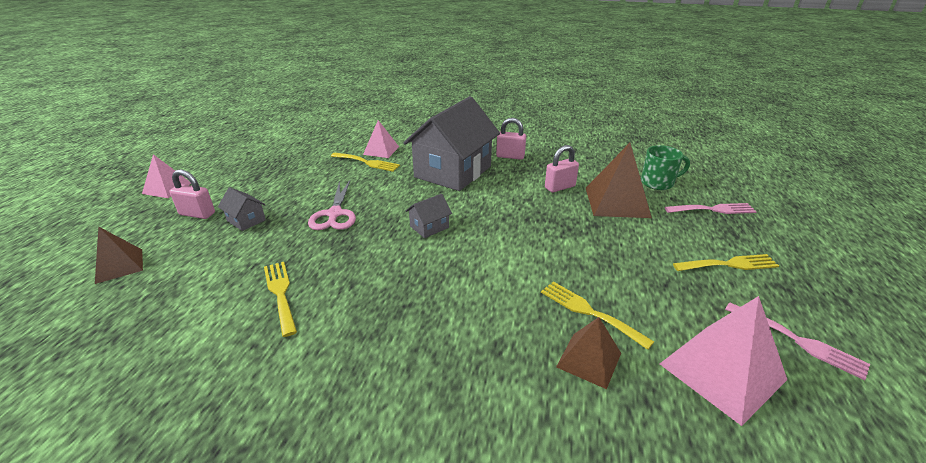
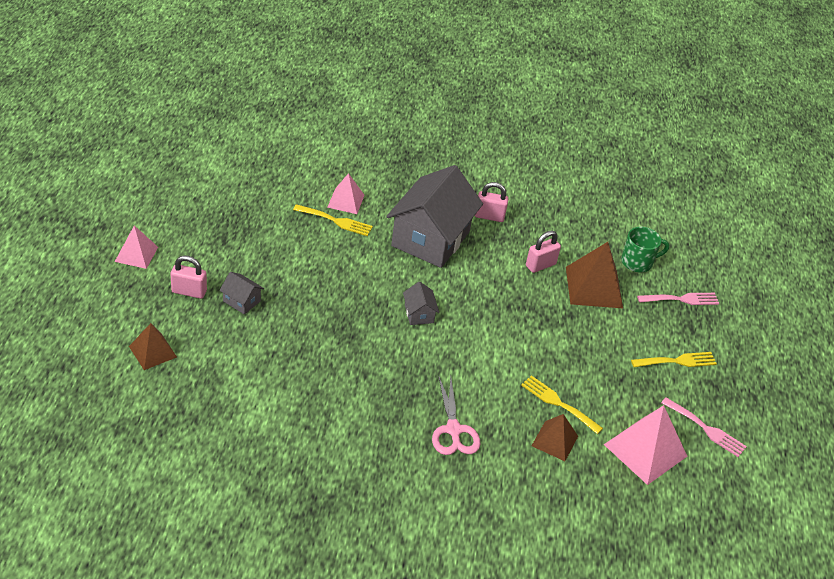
camera: 10 degrees left, 10 degrees up
(280, 293) = (308, 382): yellow fork -> none
(334, 214) = (325, 295): pink scissors -> pink scissors (453, 430)
(429, 227) = (419, 314): grey house -> grey house turned 60 degrees counterclockwise

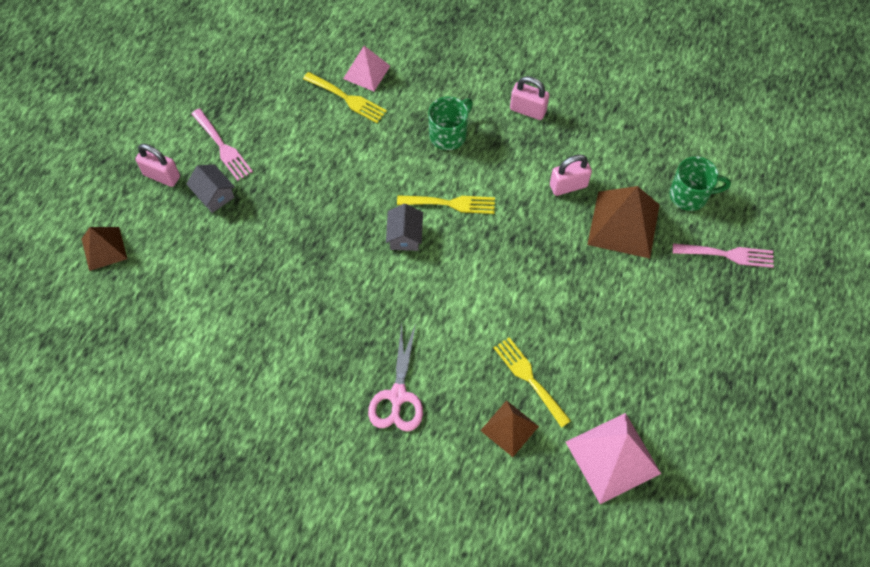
camera: 20 degrees right, 20 degrees up
(136, 254) = (119, 120): pink pyramid -> none
(430, 239) = (449, 134): grey house -> green mug
(677, 361) = (693, 341): yellow fork -> yellow fork (451, 203)
(706, 429) = (697, 440): pink fork -> pink fork (223, 147)

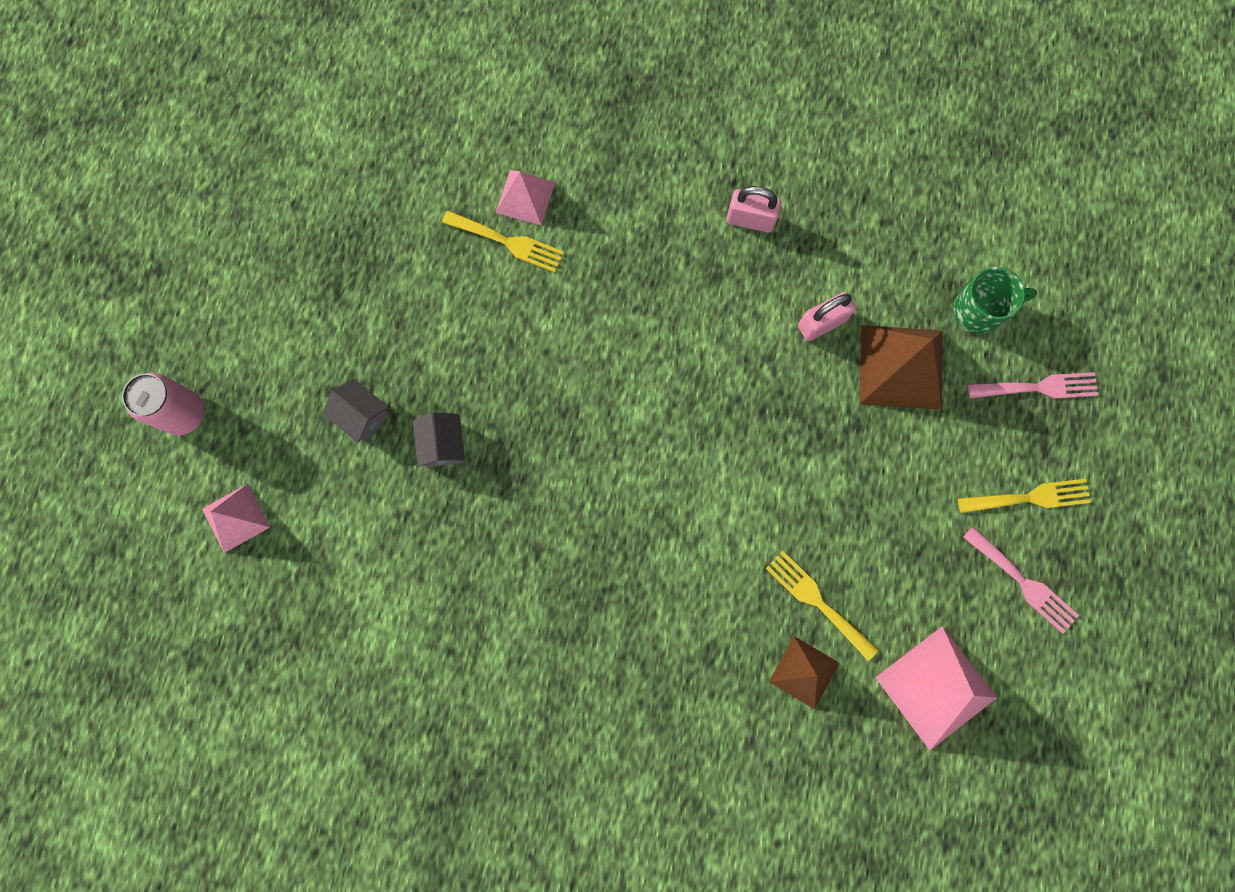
camera: 10 degrees left, 15 degrees up
(86, 173) = (184, 413): none -> pink can
(104, 248) = (236, 518): brown pyramid -> pink pyramid
(162, 176) = (286, 399): pink padlock -> none
(223, 147) = (357, 343): pink fork -> pink fork (1023, 583)
(398, 396) = (658, 654): pink scissors -> none
(405, 236) = (624, 432): grey house -> grey house (443, 444)
(449, 134) = (653, 273): green mug -> none
(451, 203) = (675, 375): yellow fork -> yellow fork (1030, 497)

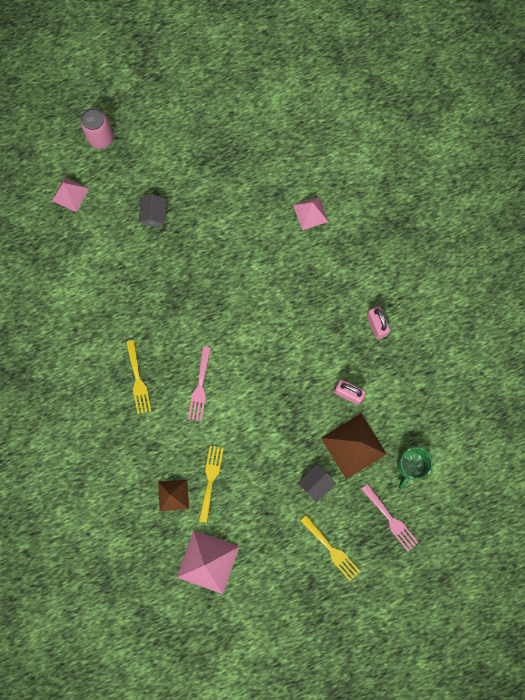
camera: 55 degrees right, 0 degrees up
(443, 444) = (166, 260): grey house -> grey house (315, 483)
(508, 242) = (282, 221): yellow fork -> yellow fork (138, 380)
(979, 310) = (410, 466): green mug -> green mug turned 75 degrees clockwise
(1023, 583) = (287, 573): pink fork -> pink fork (200, 387)

